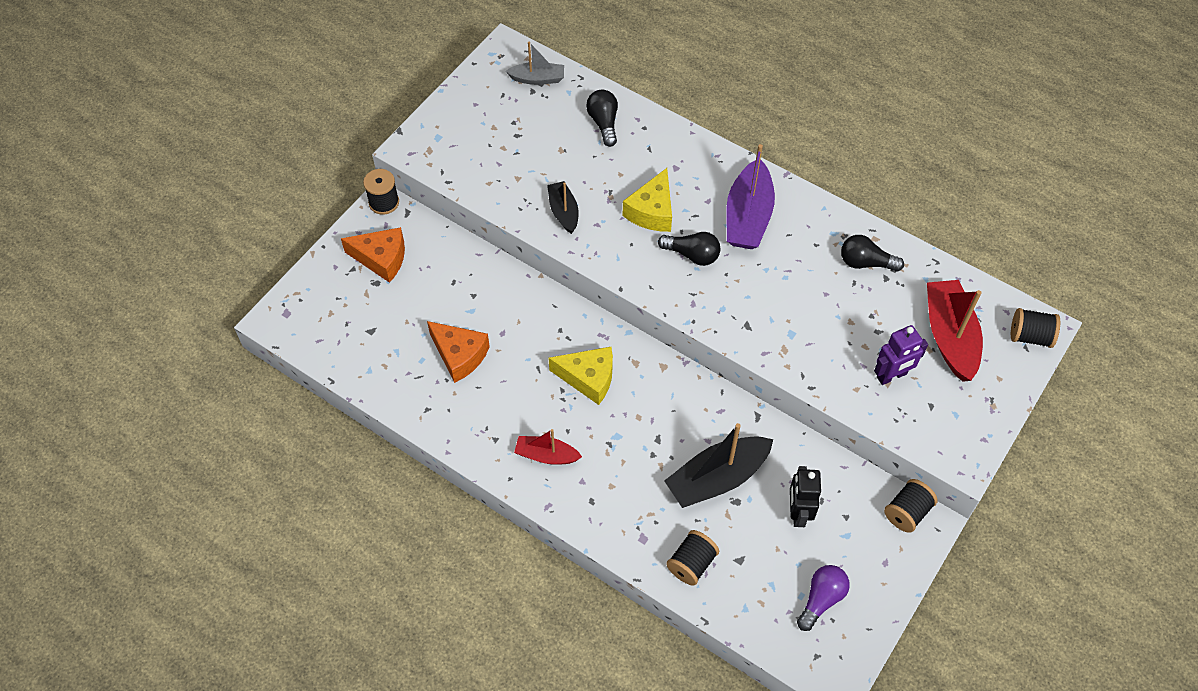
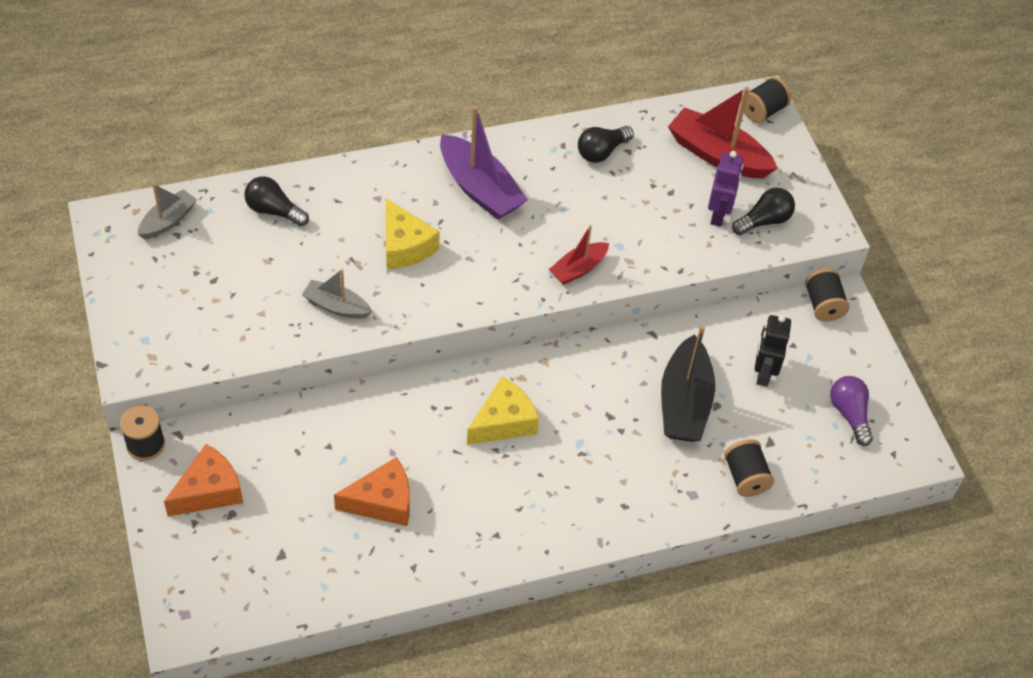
camera: 55 degrees left, 5 degrees down
(546, 455) = (550, 507): red boat -> red boat (578, 269)
(563, 212) = (336, 306): black boat -> grey boat
(692, 255) = (477, 252): black light bulb -> black light bulb (764, 221)
(798, 513) = (763, 373): black robot -> black robot turned 60 degrees clockwise

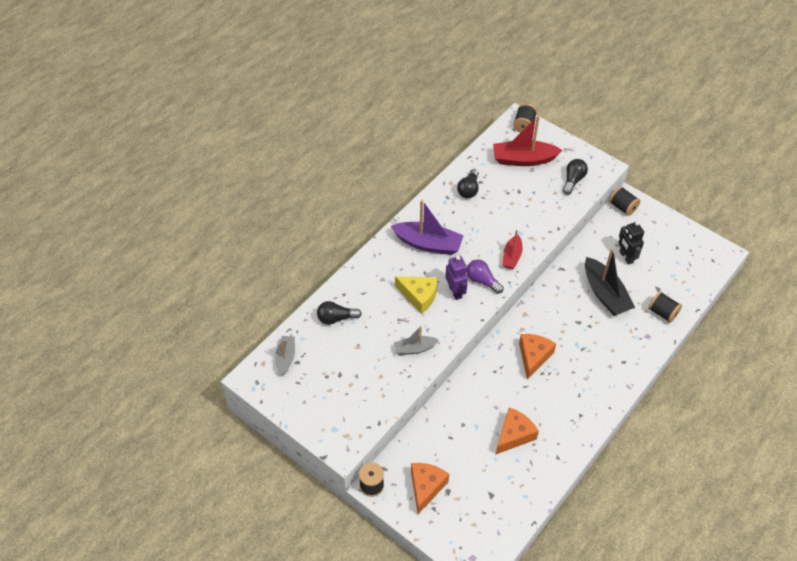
camera: 30 degrees left, 0 degrees up
(503, 422) = (533, 357): yellow cheese -> orange cheese
(718, 214) = (550, 189): purple robot -> purple robot (455, 291)
(849, 414) = (679, 253): purple light bulb -> purple light bulb (482, 281)

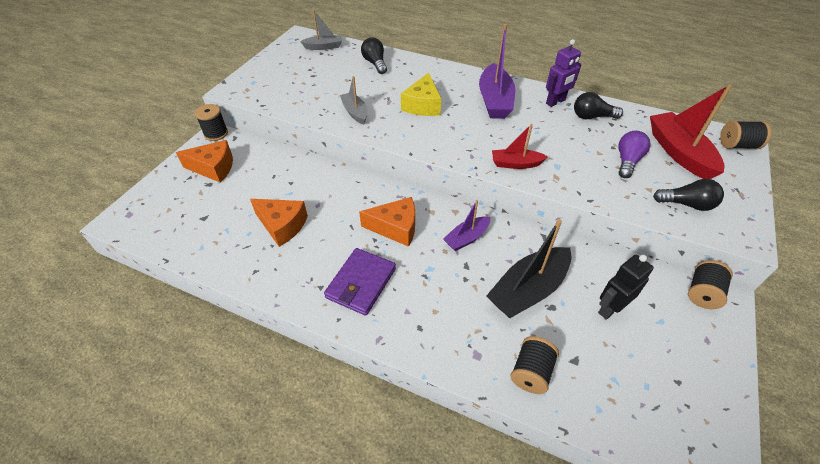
camera: 75 degrees right, 5 degrees down
(455, 291) = (440, 128): purple robot -> purple robot (555, 102)
(482, 281) = (465, 145): purple light bulb -> purple light bulb (627, 161)
(553, 314) = (466, 238): none -> purple boat
(582, 389) = (361, 283): none -> purple wallet

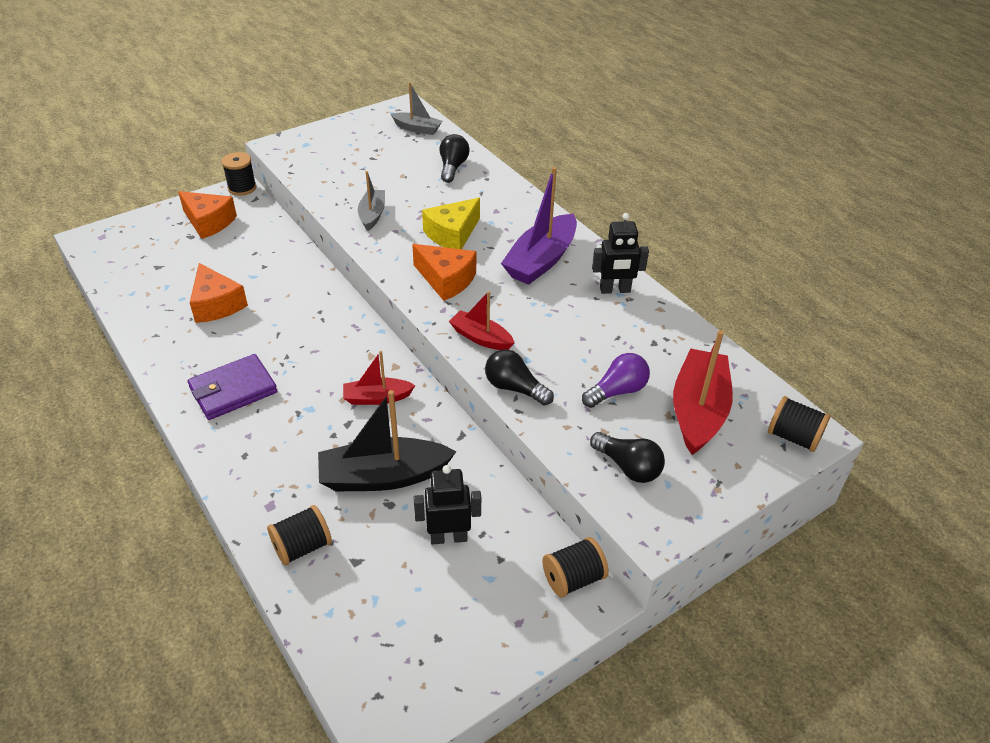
camera: 30 degrees right, 5 degrees down
(395, 228) = (317, 355): orange cheese -> orange cheese (446, 280)
(466, 238) = (377, 398): purple boat -> red boat
(555, 102) = (615, 290): purple robot -> black robot
(592, 117) = (639, 325): black light bulb -> black light bulb (514, 388)

